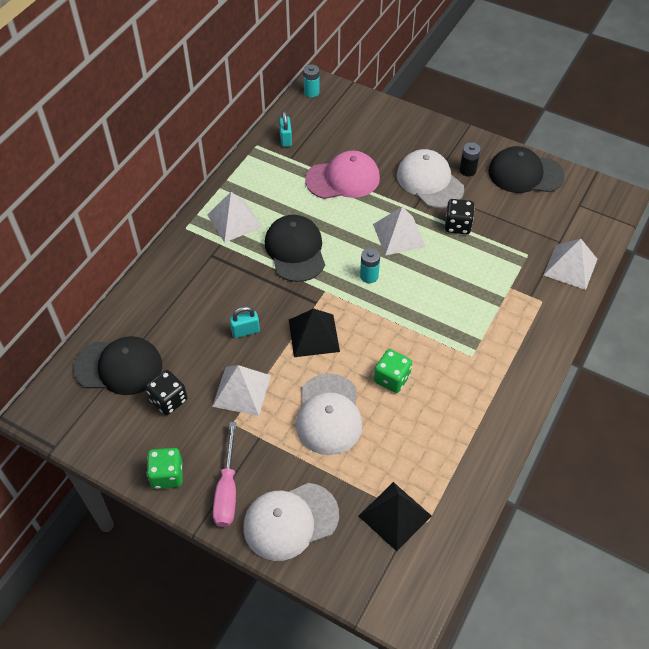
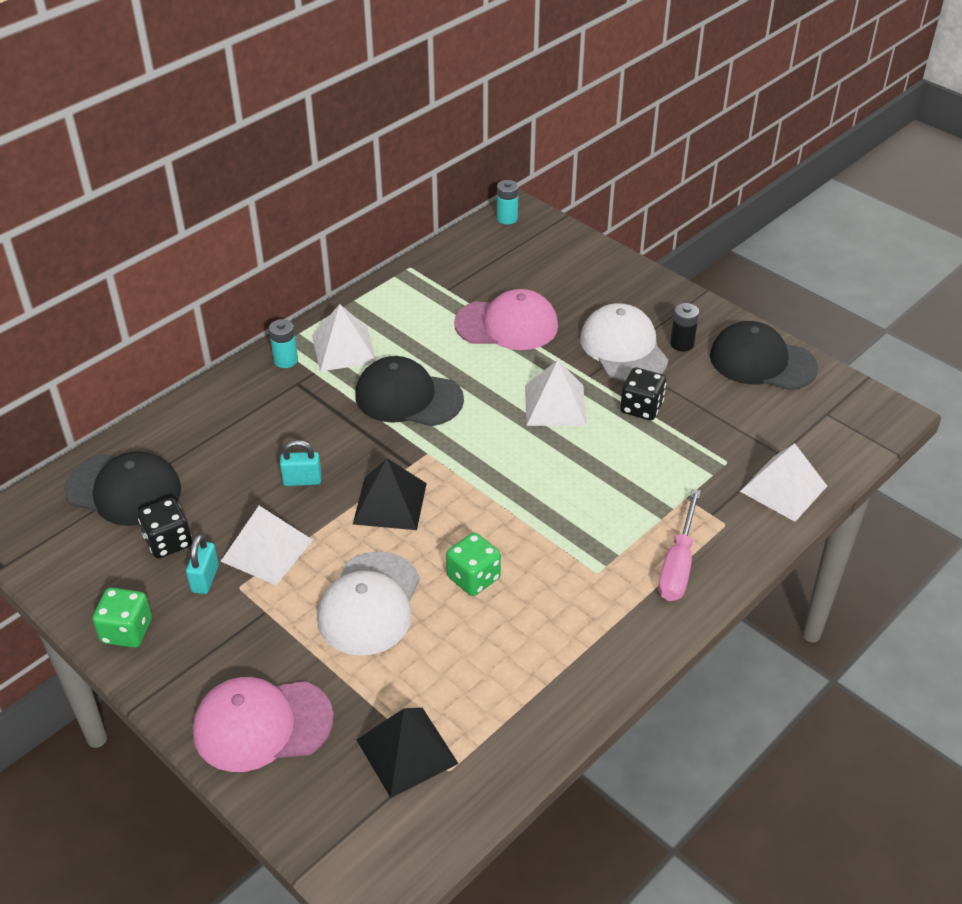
camera: 15 degrees right, 10 degrees down
(227, 490) = (196, 666): pink screwdriver -> pink screwdriver (678, 564)
(285, 139) = (450, 266): turquoise padlock -> turquoise padlock (205, 579)
(290, 521) = (262, 725): white cap -> pink cap
(295, 250) = (408, 397): black cap -> black cap turned 75 degrees counterclockwise
(369, 276) = (494, 446): turquoise battery -> turquoise battery (285, 360)

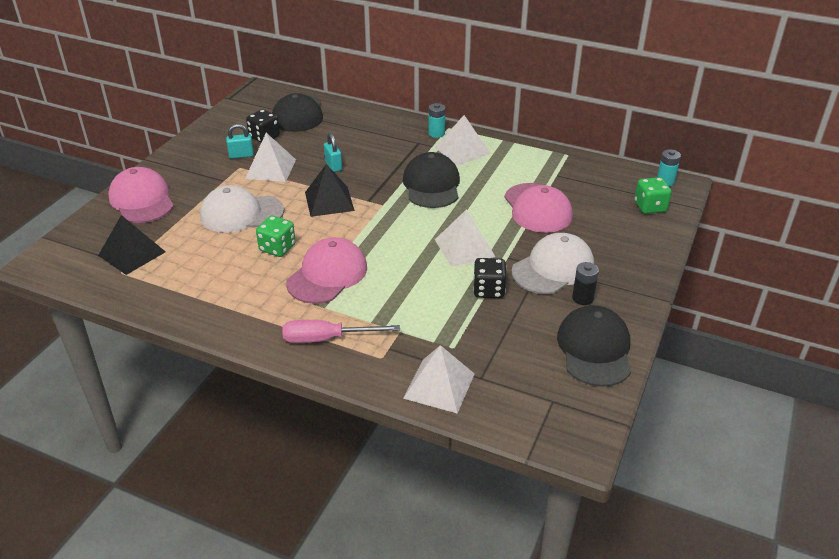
camera: 70 degrees right, 5 degrees down
(127, 631) = (196, 143): green dice -> green dice (650, 207)
(555, 539) = (327, 275): none -> pink cap

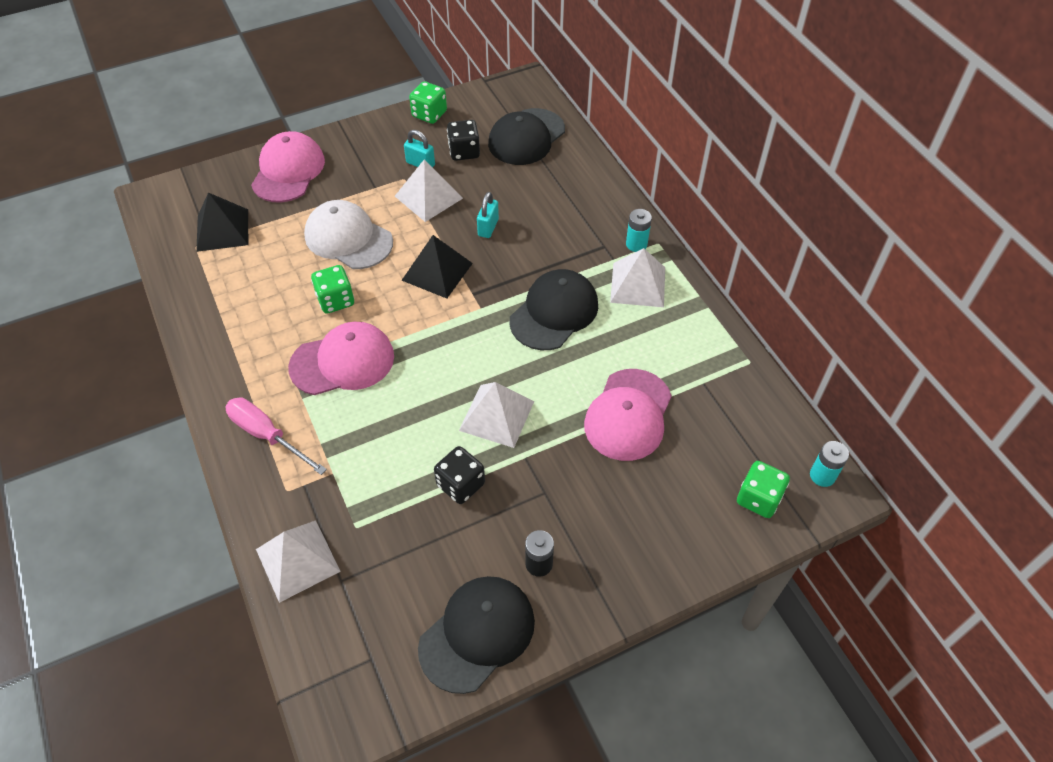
camera: 40 degrees right, 15 degrees up
(212, 129) = (429, 114): none -> green dice
(553, 268) = (553, 504): white cap -> none

